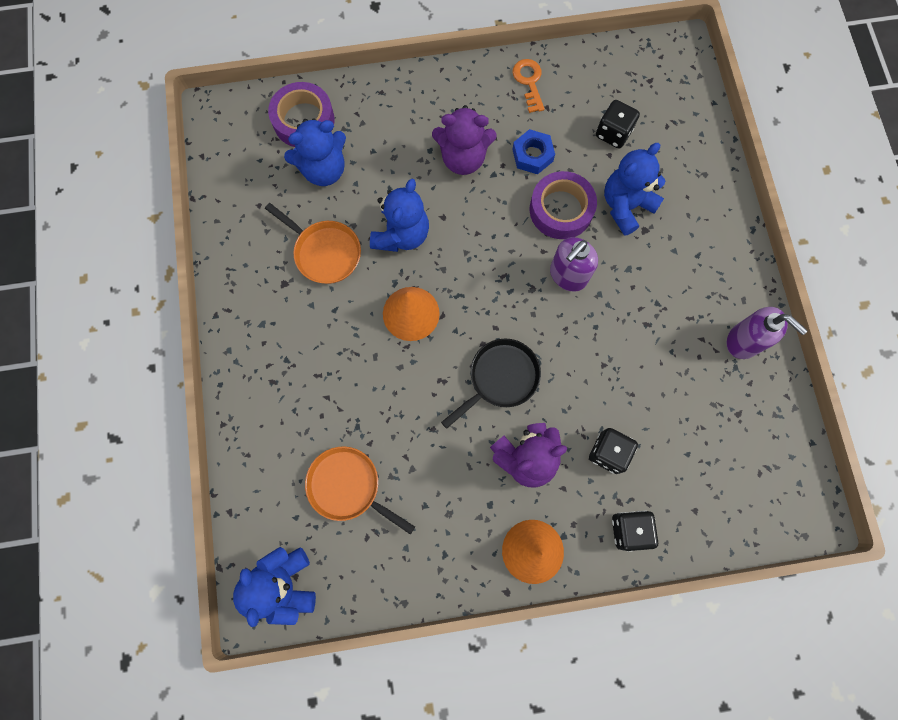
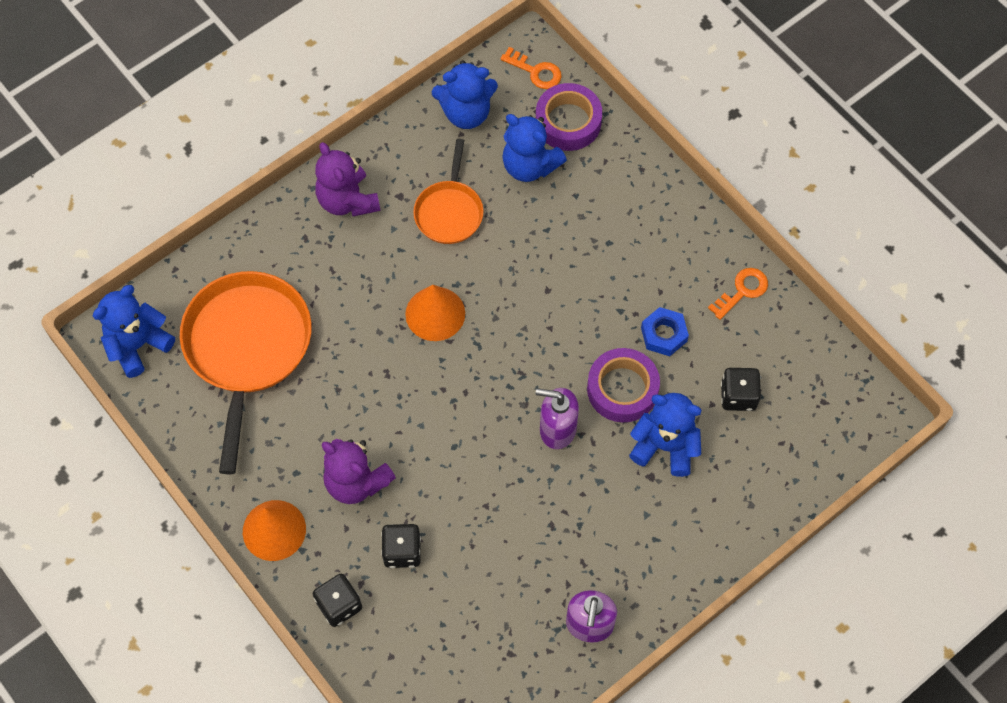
camera: 60 degrees right, 10 degrees down
(241, 118) = (535, 71): none -> orange key
(348, 487) = (247, 349): orange pan -> orange pan, size x1.81
(401, 235) = (507, 265): blue teddy bear -> blue teddy bear (466, 113)
(463, 158) = (619, 275): purple teddy bear -> purple teddy bear (347, 200)
(500, 378) = (418, 421): black pan -> none

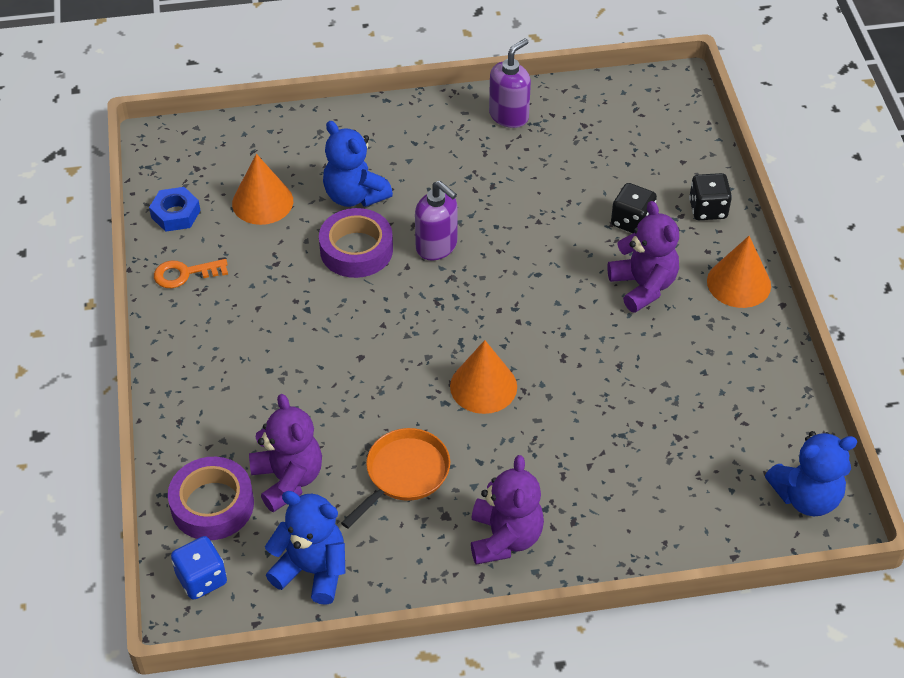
camera: 150 degrees left, 15 degrees down
(247, 349) = (691, 441): orange pan -> none
(529, 166) = (288, 479): blue teddy bear -> purple teddy bear
(535, 71) = (201, 579): orange key -> blue dice
(664, 334) = (284, 273): blue nut -> blue nut (175, 214)
(738, 396) = (262, 202): black dice -> orange cone

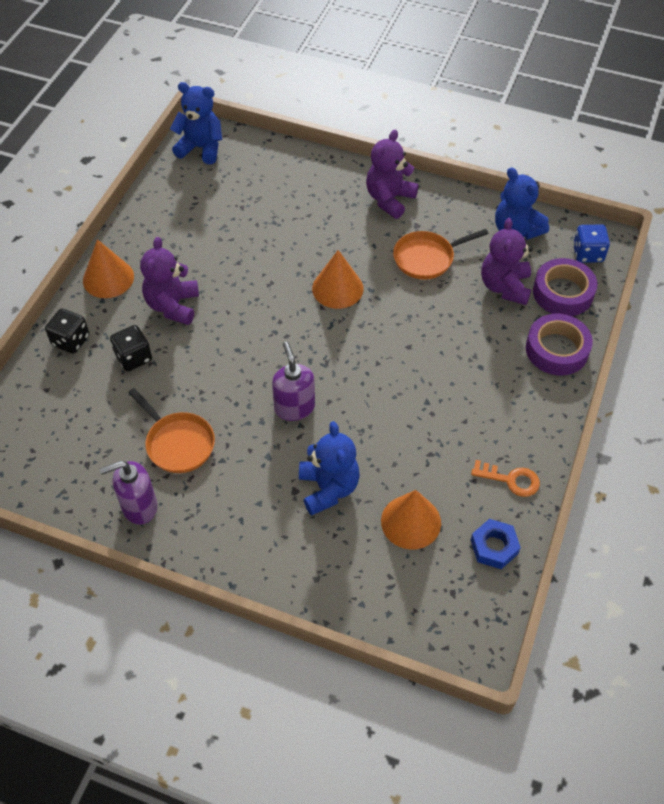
camera: 150 degrees left, 5 degrees up
(356, 250) = (359, 435): purple tape -> purple tape (556, 350)
(520, 172) = (177, 443): none -> orange pan

